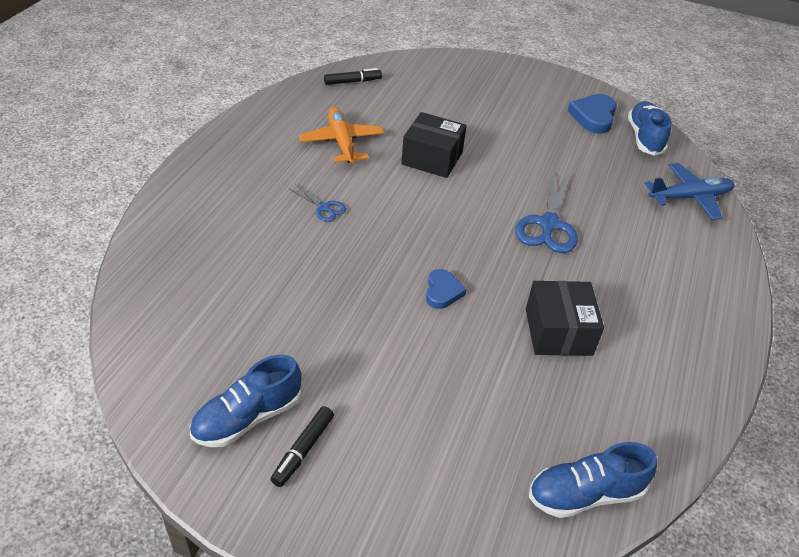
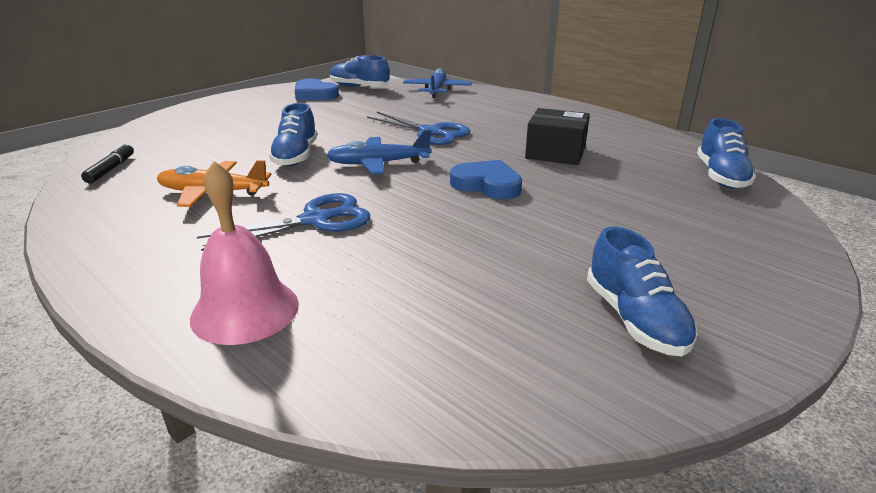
camera: 65 degrees left, 15 degrees down
(198, 217) = (245, 310): none -> pink bell
(303, 450) = (683, 289): black marker -> none
(324, 208) = (316, 220): blue scissors -> blue scissors, size x1.95
(432, 158) = (296, 156): black box -> blue shoe
(442, 292) = (487, 185): blue heart -> blue heart, size x1.55
(446, 210) = (378, 164): none -> blue plane

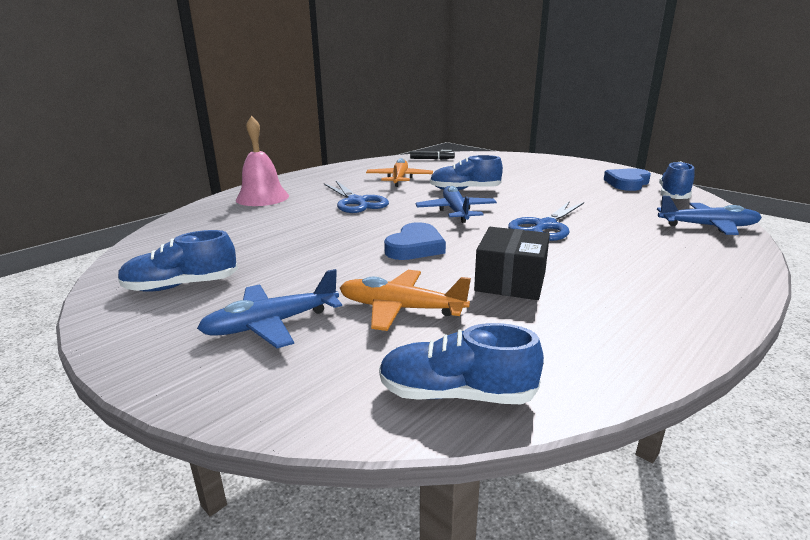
camera: 90 degrees right, 5 degrees down
(622, 191) = (400, 308): none -> orange plane
(684, 245) = (271, 324): none -> blue plane

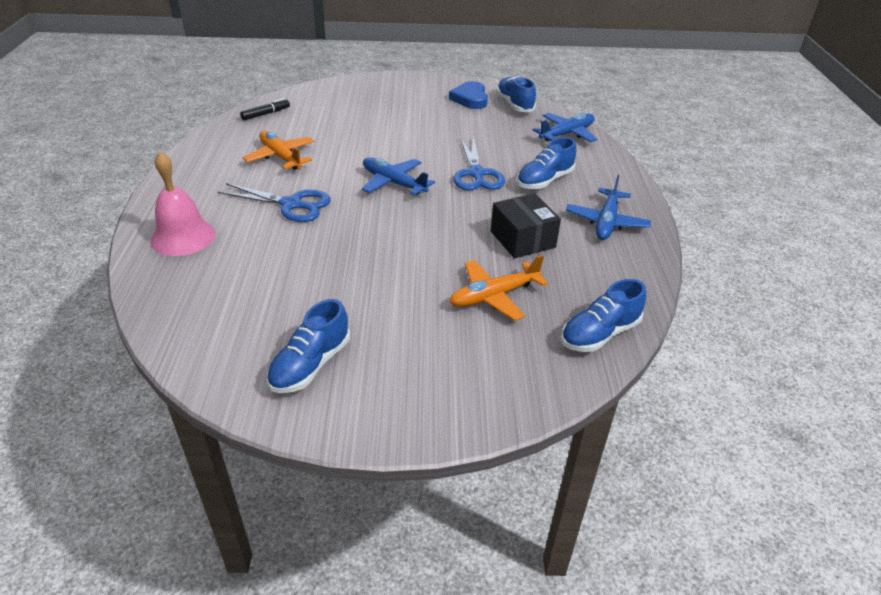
camera: 45 degrees left, 15 degrees up
(271, 324) = (437, 354): blue plane -> blue plane (606, 222)
(415, 247) = (421, 236): blue heart -> none
(465, 190) = (362, 151): blue shoe -> blue shoe (544, 180)

